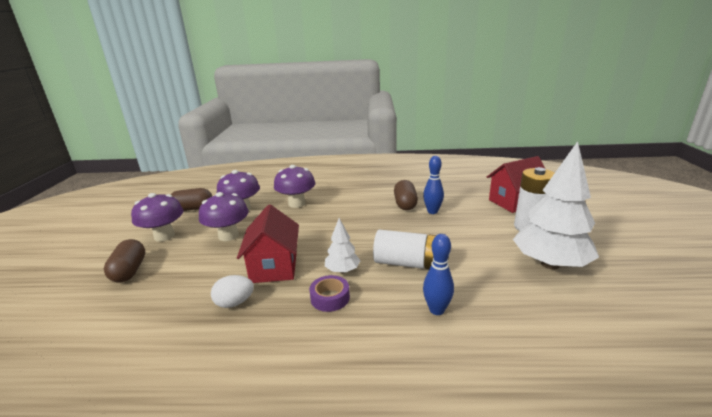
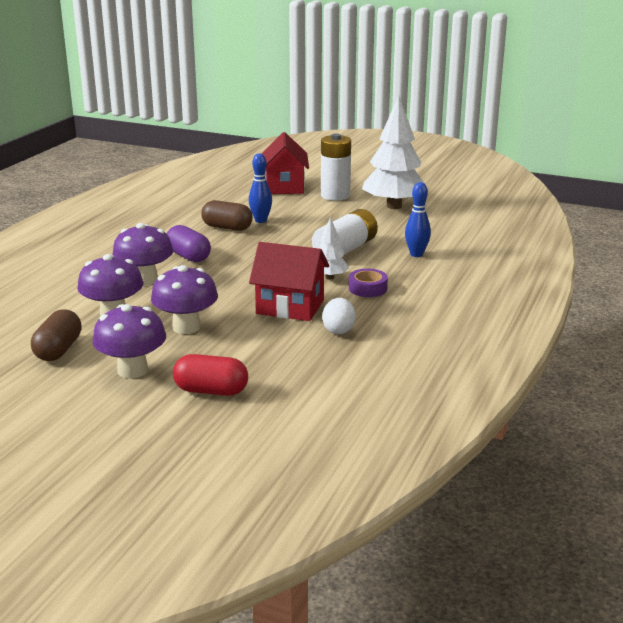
camera: 70 degrees left, 0 degrees up
(129, 271) = (211, 391): brown capsule -> red capsule
(343, 206) = (188, 256): none -> purple capsule

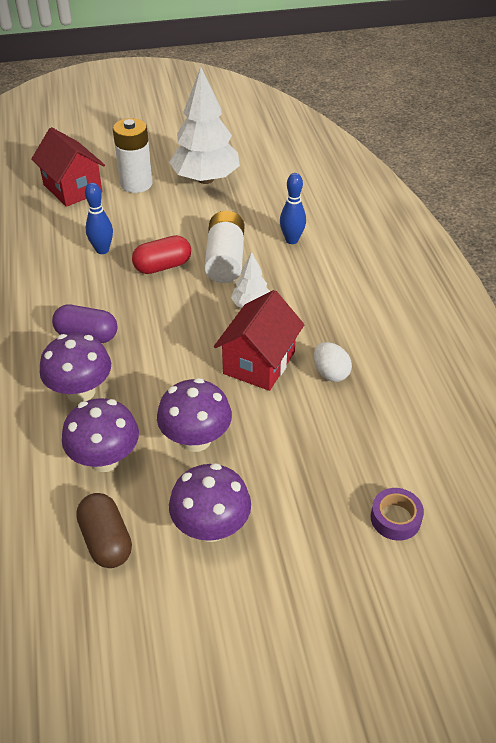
camera: 35 degrees left, 20 degrees up
(211, 391) = (310, 513): red capsule -> red capsule (163, 266)
(227, 228) = (80, 275): brown capsule -> none
(290, 307) = (259, 363): red house -> red house turned 45 degrees counterclockwise
(367, 288) = (298, 305): purple tape -> purple tape (395, 518)

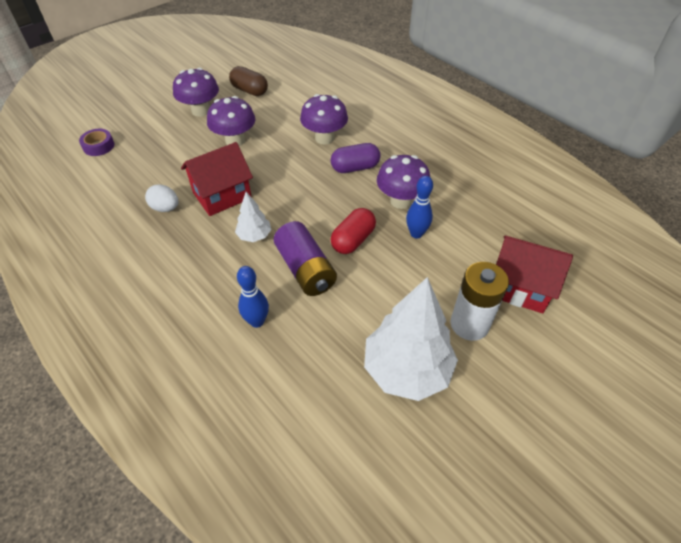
camera: 150 degrees right, 5 degrees up
(105, 459) = (279, 116): purple mushroom -> purple mushroom (401, 201)
(225, 260) = (305, 269): white battery -> purple battery
(259, 363) = (222, 195): red house -> red house turned 60 degrees clockwise

